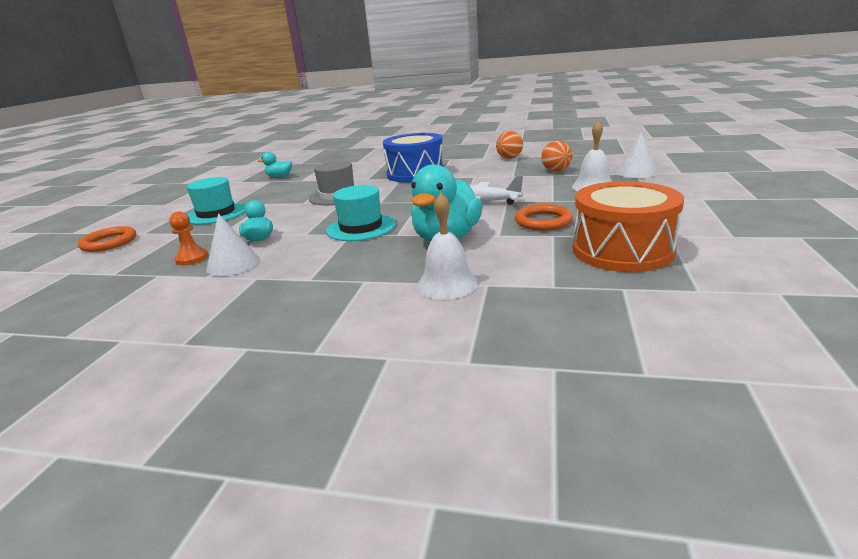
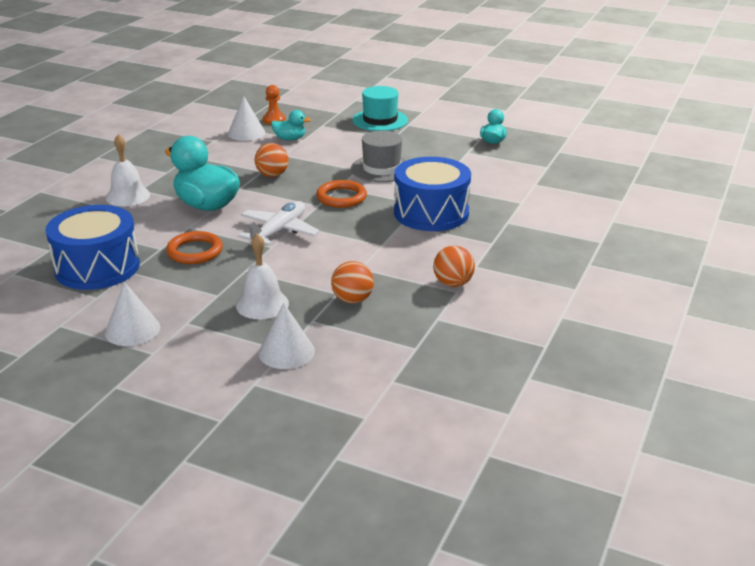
camera: 100 degrees right, 5 degrees up
(109, 242) = (343, 91): orange ring -> orange ring (341, 197)
(361, 227) = (272, 175): turquoise hat -> orange ball
(622, 250) = (97, 267): orange drum -> blue drum
(688, 211) = (132, 330): none -> white cone

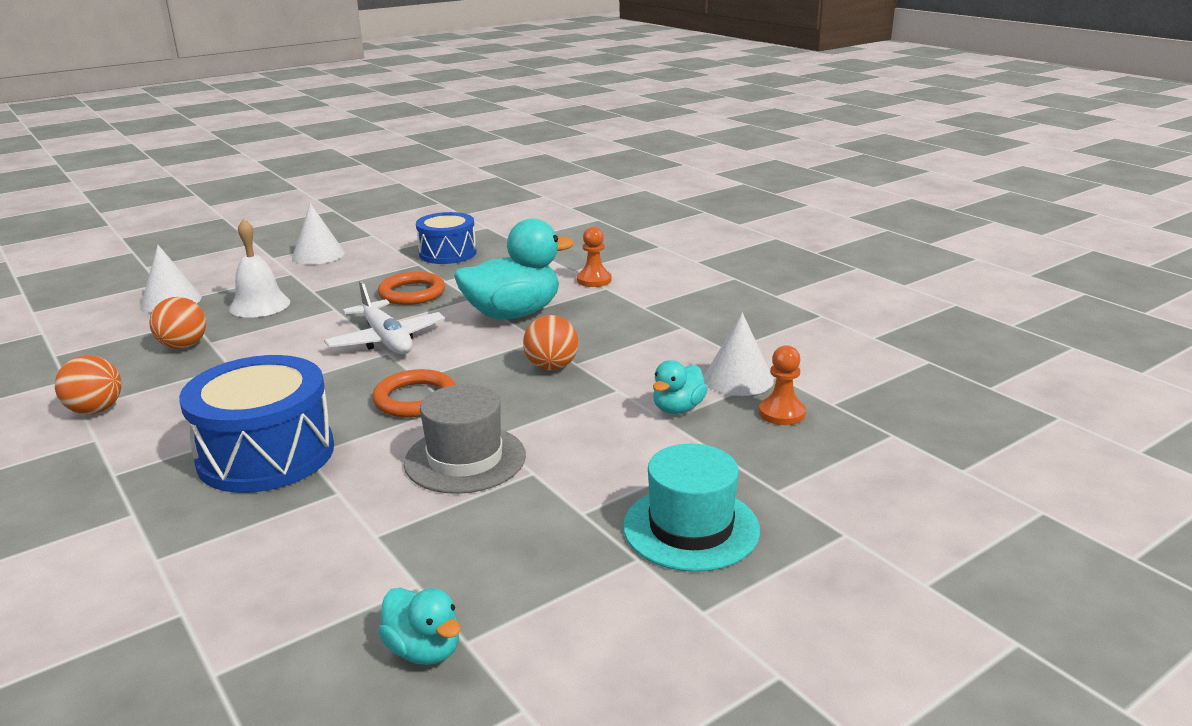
camera: 120 degrees right, 5 degrees down
(97, 267) = (447, 253): blue drum -> blue drum, size x0.65
(128, 196) = (594, 280): white bell -> orange pawn

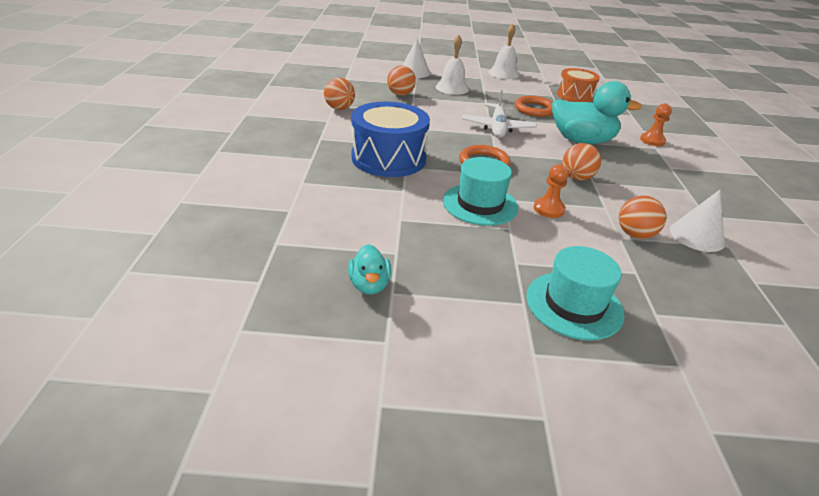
camera: 35 degrees right, 10 degrees up
(318, 255) = (503, 73): white cone -> white bell
(447, 253) = (575, 95): blue drum -> orange drum
(465, 459) = (480, 204): grey hat -> turquoise hat
(678, 408) = (634, 235): turquoise duck -> orange ball
(781, 413) = (708, 270): orange pawn -> orange pawn (549, 209)

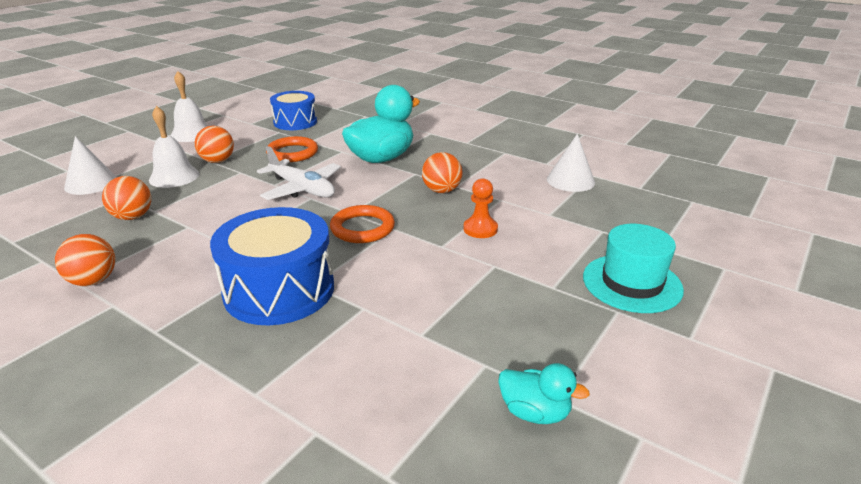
camera: 55 degrees left, 5 degrees down
(480, 204) = (438, 265): turquoise hat -> none
(575, 95) = (295, 122): orange drum -> blue drum
(634, 235) = (551, 206): orange ball -> orange ball (217, 161)
(652, 140) = (418, 129): orange pawn -> none

